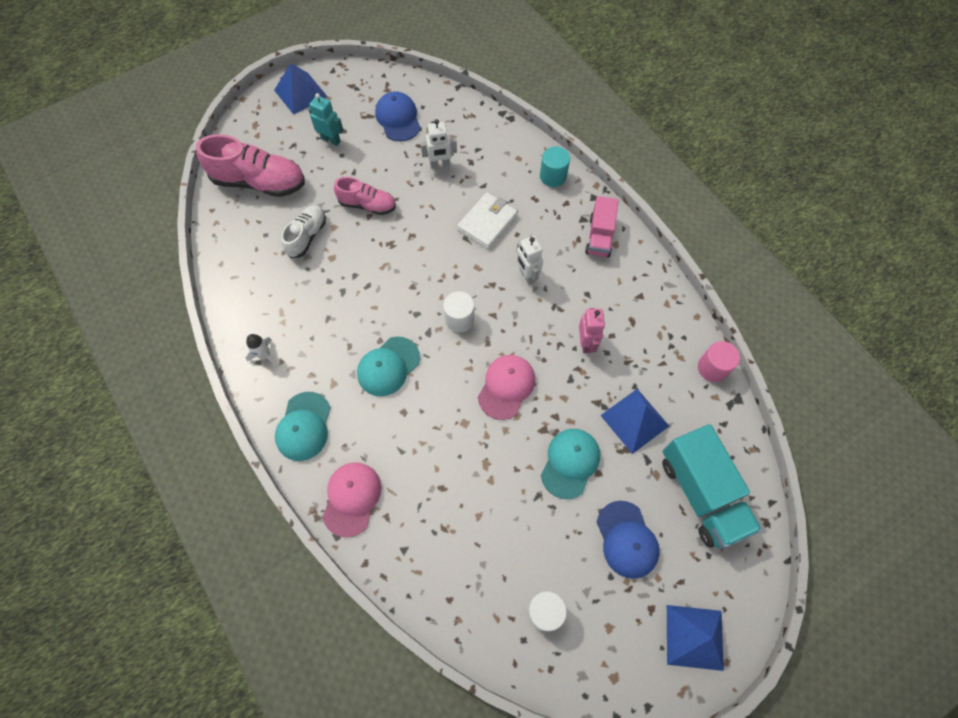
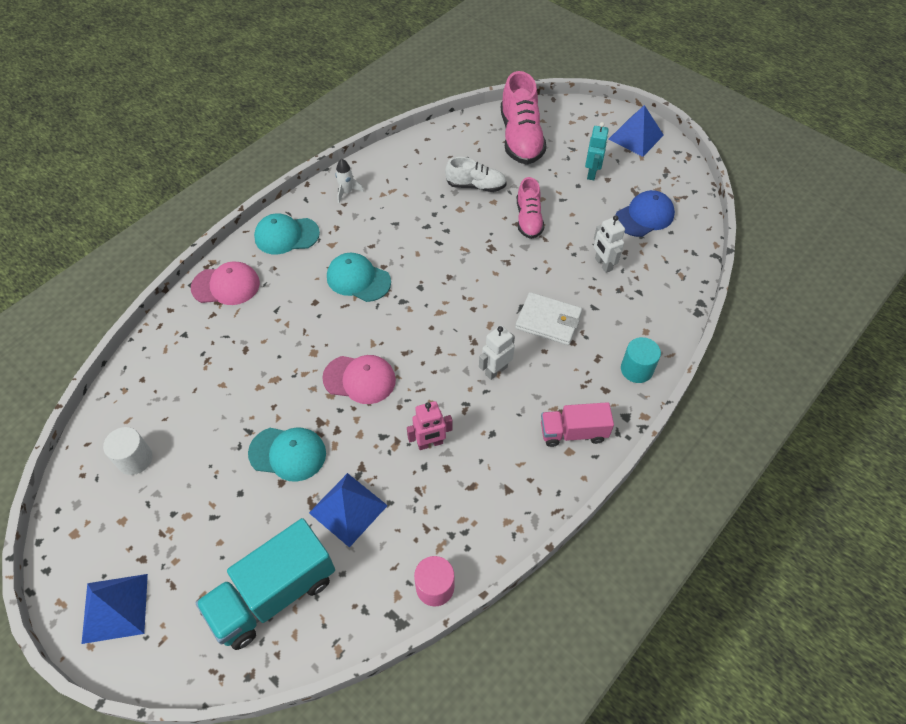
camera: 75 degrees right, 10 degrees down
(459, 319) = (425, 323): white cylinder -> none
(627, 539) = (212, 523): blue cap -> none

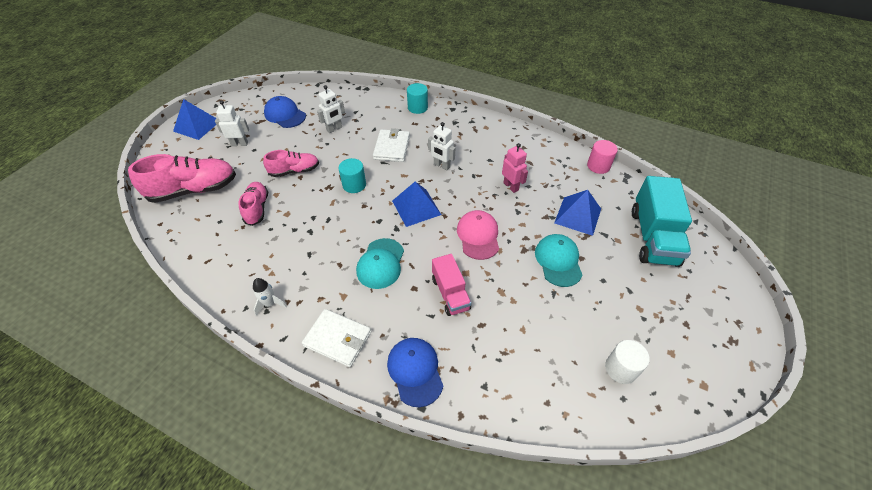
camera: 105 degrees left, 5 degrees down
(115, 608) = (727, 326): blue pyramid -> blue pyramid (416, 207)
(226, 285) = (415, 371): pink cap -> blue cap
(274, 594) = (653, 237): turquoise truck -> turquoise truck turned 60 degrees clockwise
(286, 235) = (338, 339): turquoise cap -> white wallet
(476, 186) = (257, 208): white shoe -> pink shoe
(487, 272) = (354, 185): none -> turquoise cylinder
(573, 432) = (472, 127): pink truck -> pink truck (450, 293)
(592, 173) = (239, 144): turquoise robot -> white robot

